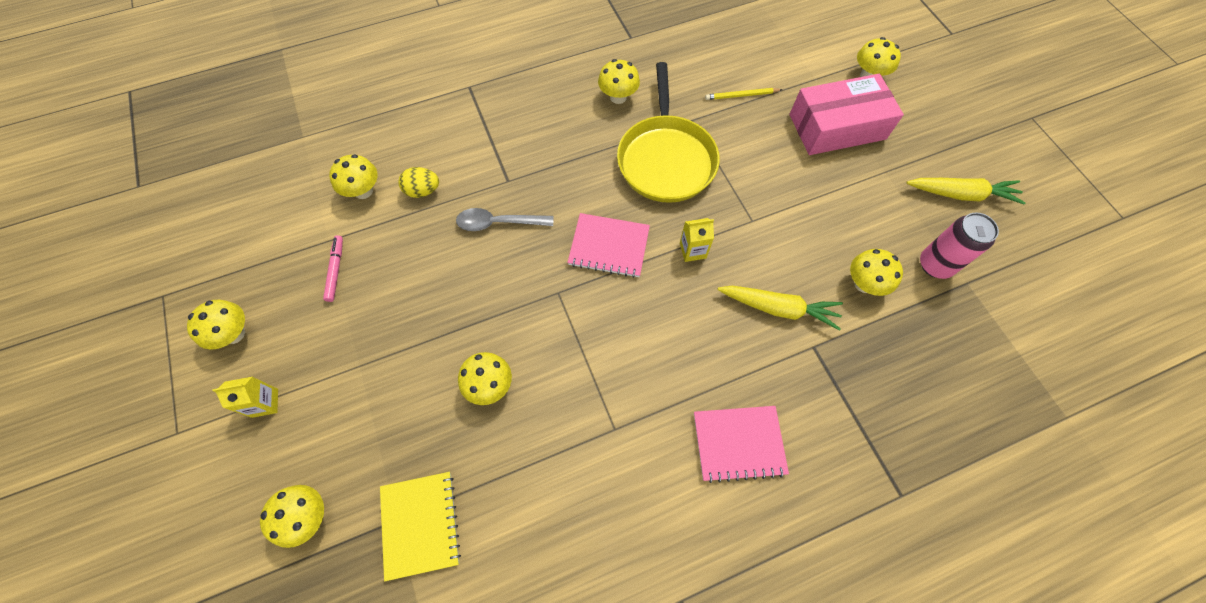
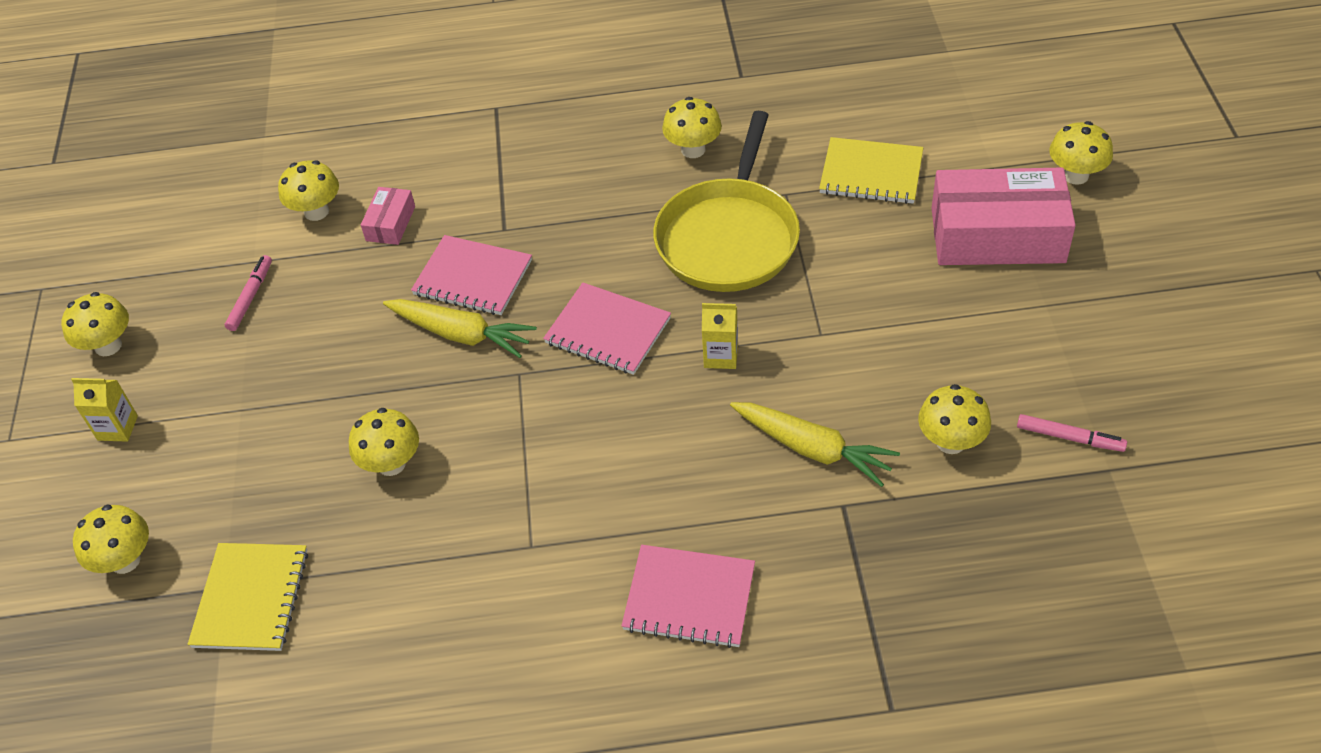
camera: 20 degrees right, 15 degrees down
(423, 191) = (390, 223): yellow egg -> pink box
(498, 223) = (473, 278): grey spoon -> pink notebook
(741, 95) = (871, 173): yellow pencil -> yellow notebook
(935, 265) = (1069, 437): pink can -> pink marker
(961, 194) = (1152, 354): yellow carrot -> yellow carrot (461, 334)

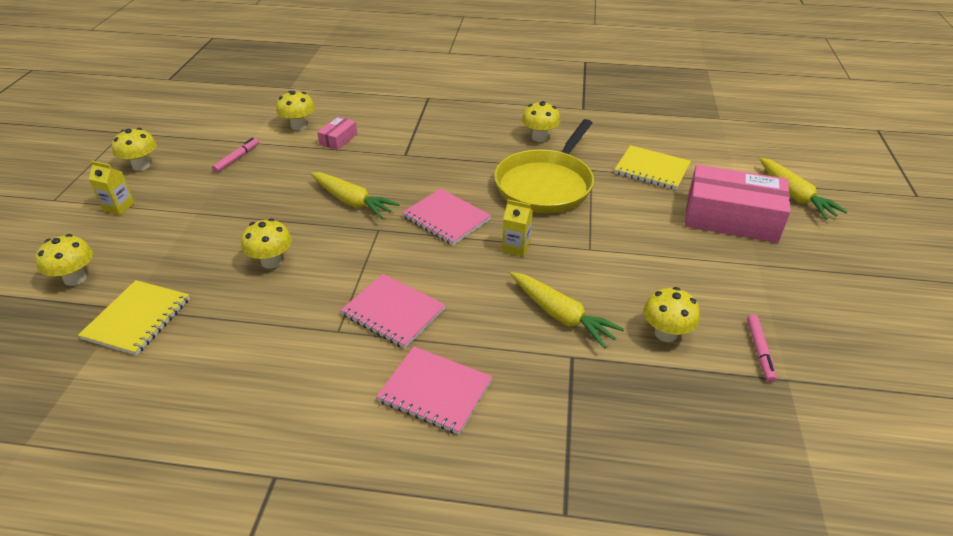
camera: 10 degrees right, 10 degrees down
(473, 278) = (374, 174): pink notebook -> pink notebook (393, 312)
(1069, 437) = (759, 351): pink marker -> pink marker turned 60 degrees clockwise
(1075, 175) = (794, 196): yellow mushroom -> yellow carrot

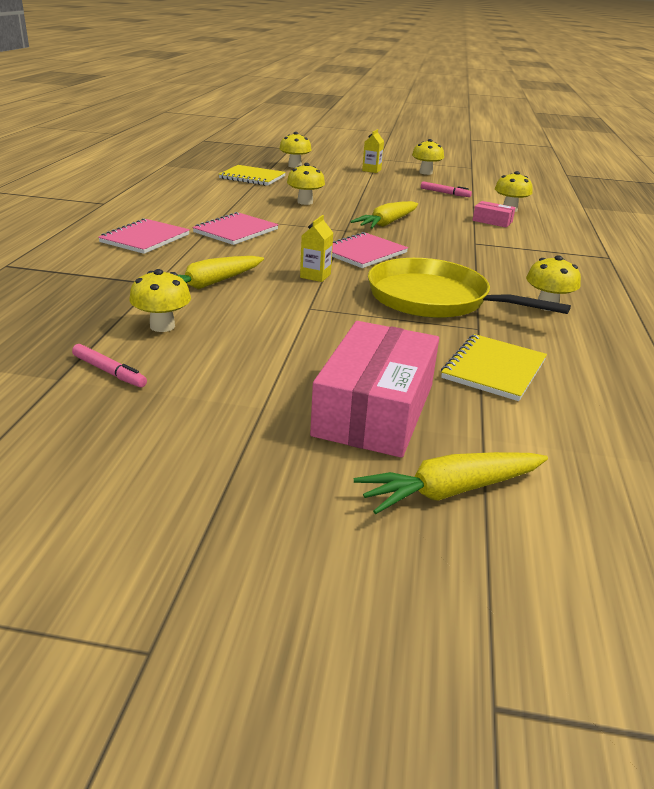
camera: 90 degrees right, 10 degrees down
(759, 351) = (109, 372): pink marker -> pink marker turned 150 degrees counterclockwise

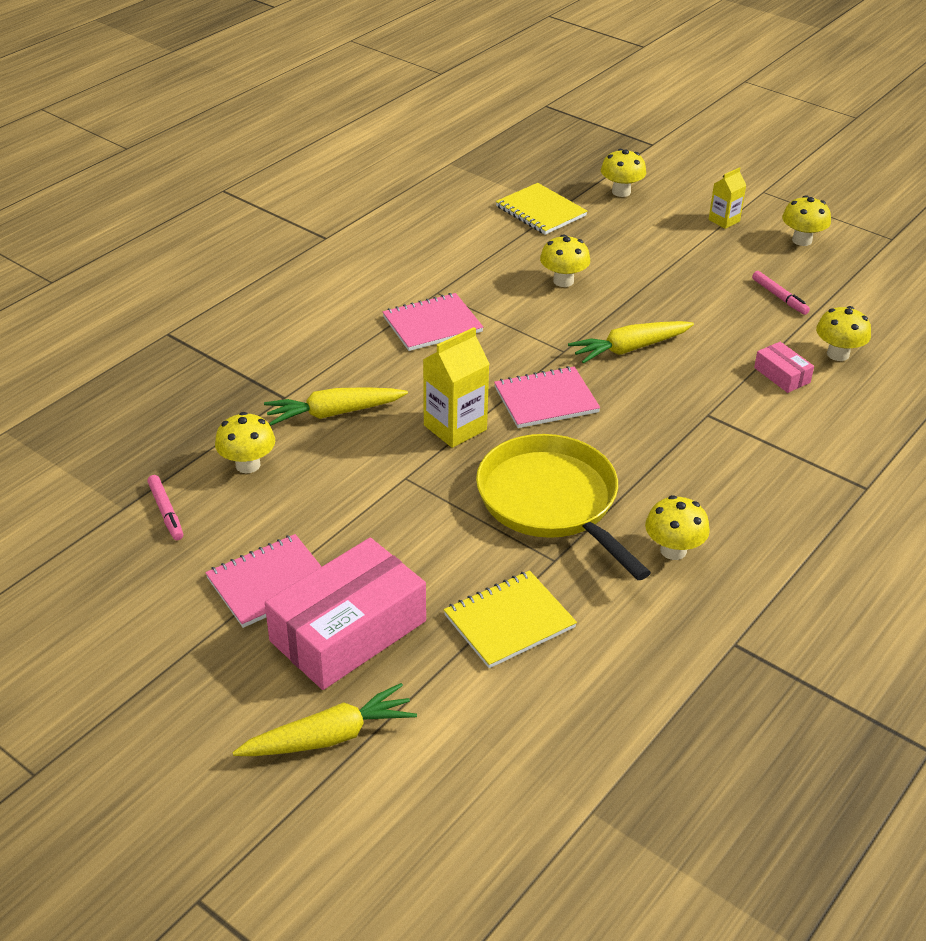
camera: 30 degrees right, 10 degrees up
(145, 238) = (325, 317): pink notebook -> pink notebook (270, 583)
(315, 276) = (455, 427): yellow carton -> yellow carton, size x1.65
(450, 491) = (329, 736): yellow carrot -> yellow carrot turned 150 degrees clockwise

